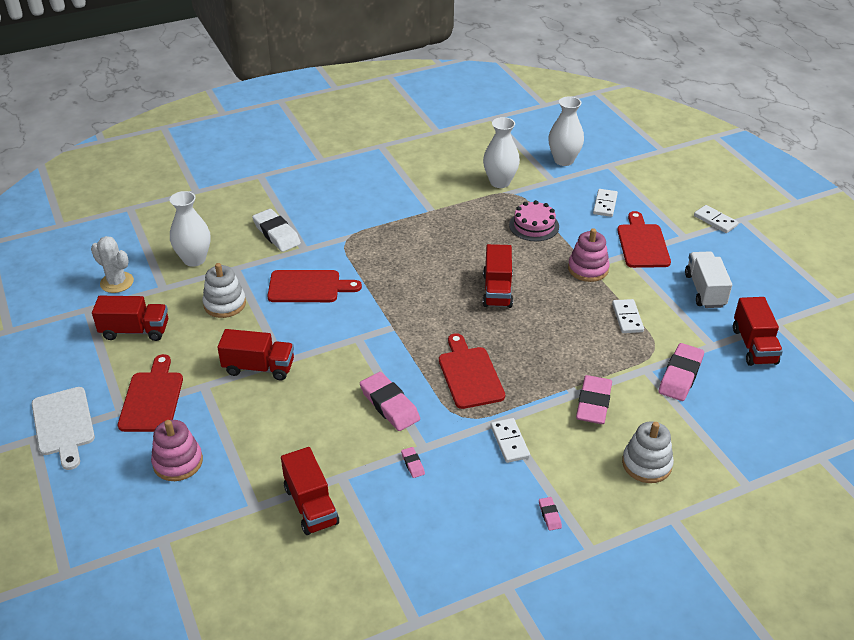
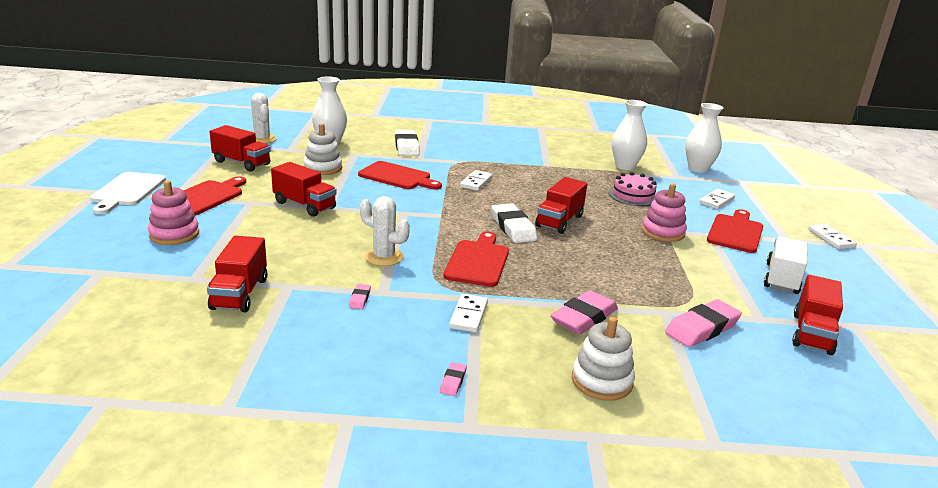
camera: 25 degrees right, 15 degrees down
(389, 405) = (384, 257): pink eraser -> white cactus
(466, 317) = (513, 227): none -> white eraser
(627, 318) = (676, 272): white domino -> white domino (476, 182)

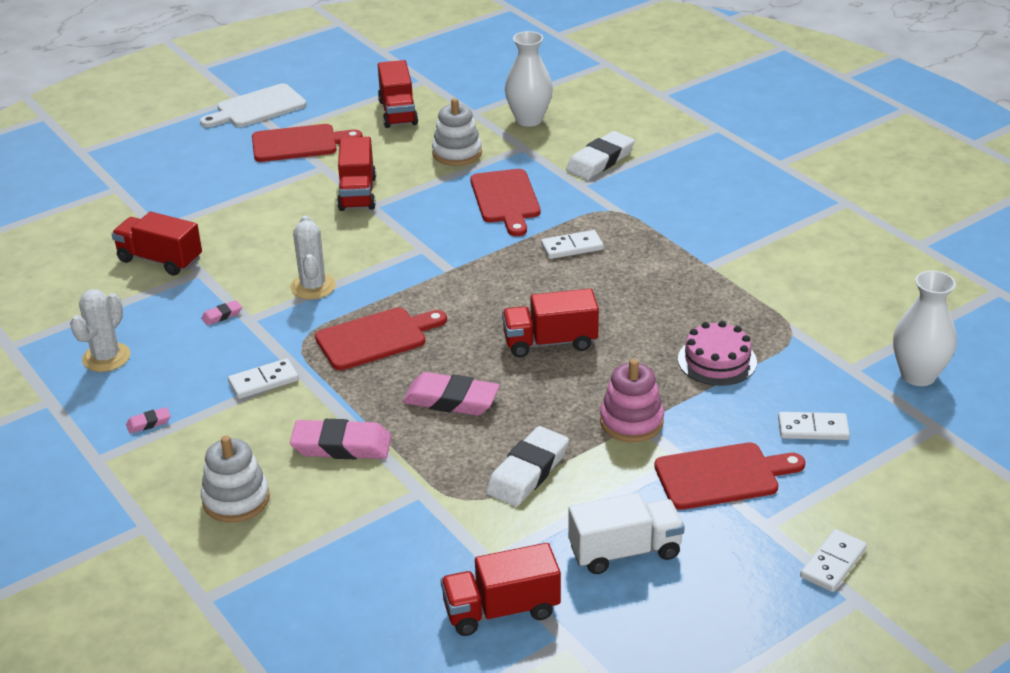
camera: 55 degrees right, 10 degrees up
(174, 234) = (213, 175): pink stacking toy -> none
(240, 294) = (160, 260): red truck -> red truck turned 60 degrees clockwise
(262, 139) = (472, 86): white cactus -> white cactus (106, 357)
(513, 227) = (486, 322): white eraser -> white eraser (528, 472)
(625, 166) = (814, 317): white vase -> none
(702, 328) = (413, 527): pink eraser -> pink eraser (451, 400)

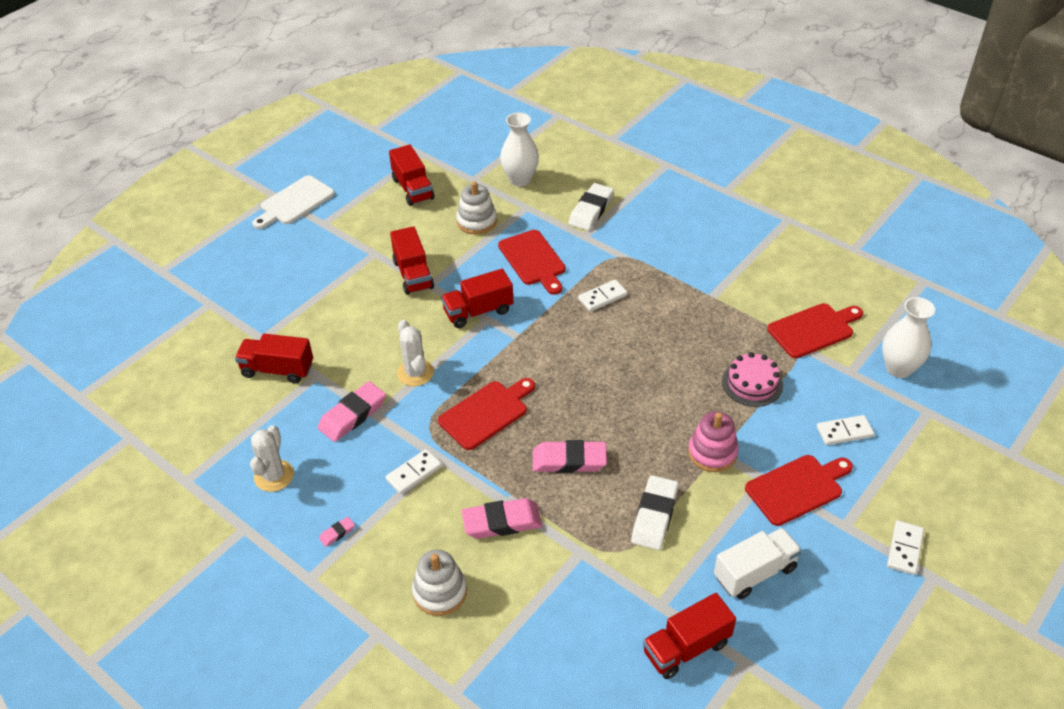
camera: 15 degrees left, 10 degrees up
(222, 315) = (353, 415): pink eraser -> pink eraser, size x2.18
(299, 143) = (345, 233): red cutting board -> red cutting board (813, 329)
(550, 342) = (622, 390): red truck -> red truck (478, 311)

